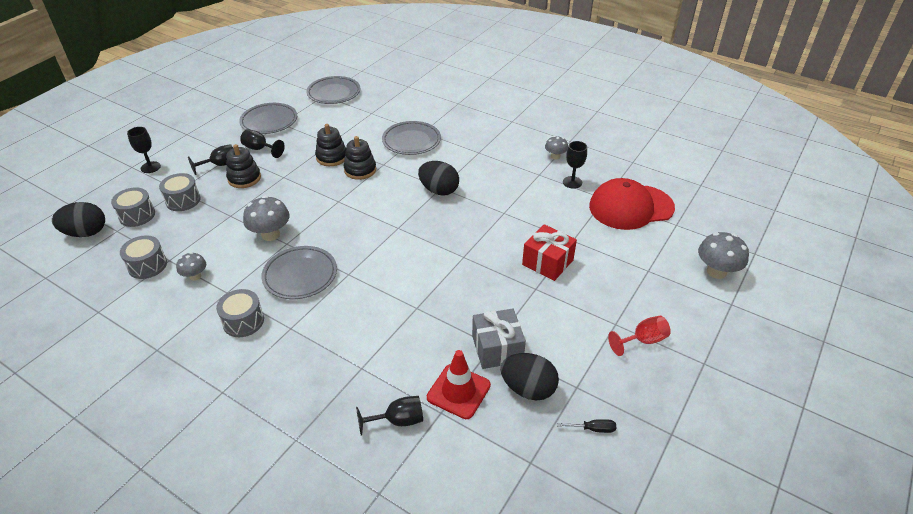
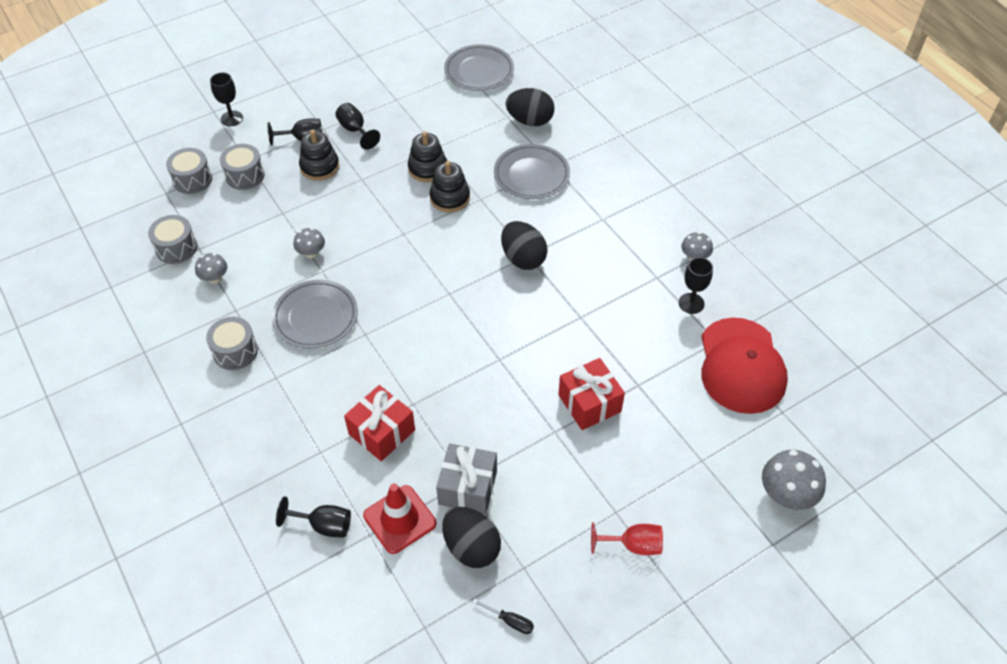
camera: 25 degrees right, 10 degrees up
(86, 233) = (136, 185): black egg -> black egg (530, 121)
(269, 121) = (384, 92): grey plate -> none
(270, 234) = (311, 253): grey mushroom -> grey mushroom, size x0.60
(404, 335) = (382, 432): none -> red gift
(631, 207) = (741, 366): red cap -> red cap turned 105 degrees counterclockwise

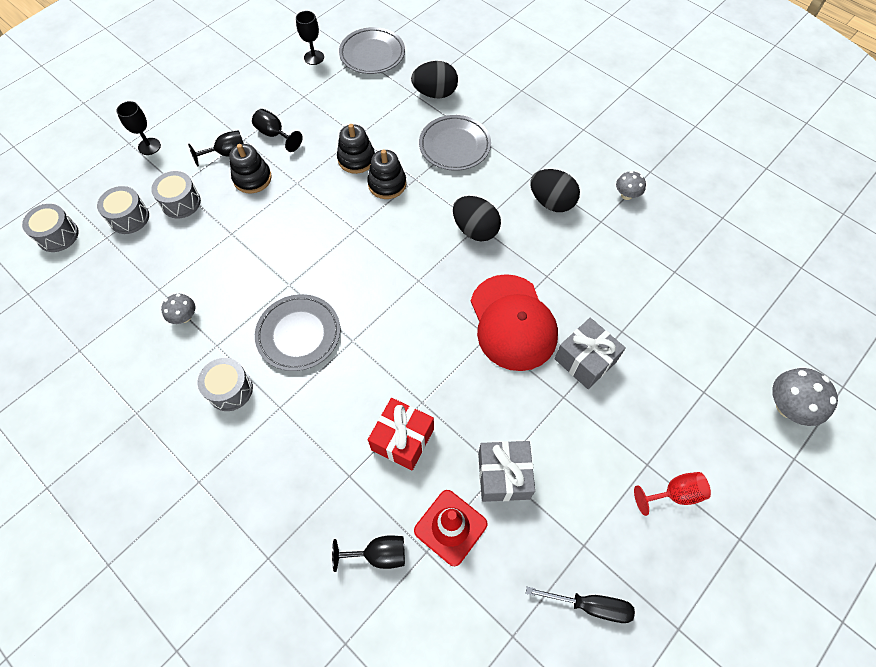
camera: 15 degrees left, 10 degrees up
(176, 248) = (135, 293): grey drum -> grey drum (58, 235)
(311, 253) = (273, 268): grey mushroom -> none
(471, 547) = (528, 538): black egg -> black egg (551, 202)
(510, 621) = (591, 605): black screwdriver -> black screwdriver, size x1.62
(589, 403) = (585, 360): red gift -> grey gift
(691, 303) = (639, 240): black goblet -> black goblet (314, 57)
(741, 366) = (704, 290): red cap -> red cap (513, 322)

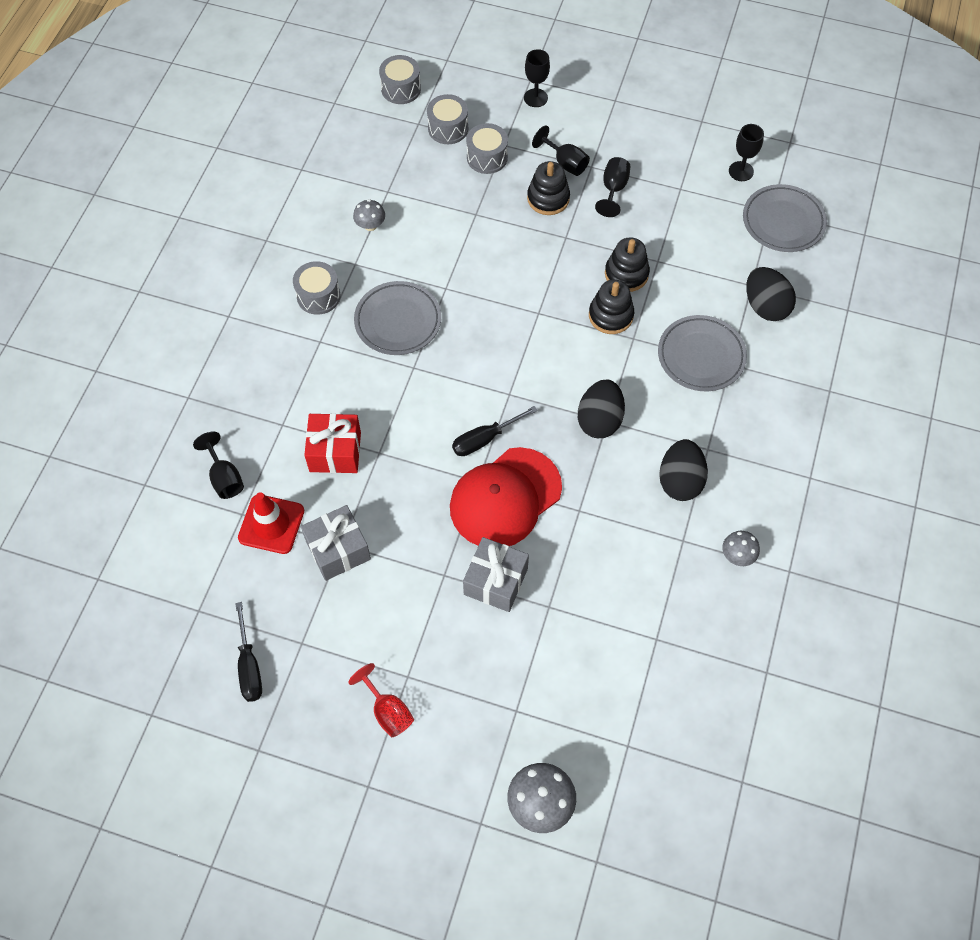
camera: 65 degrees right, 0 degrees up
(451, 315) = (484, 439): none -> black screwdriver

